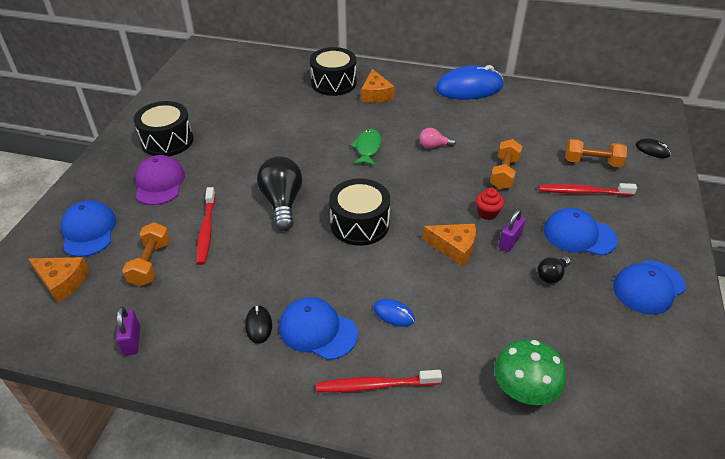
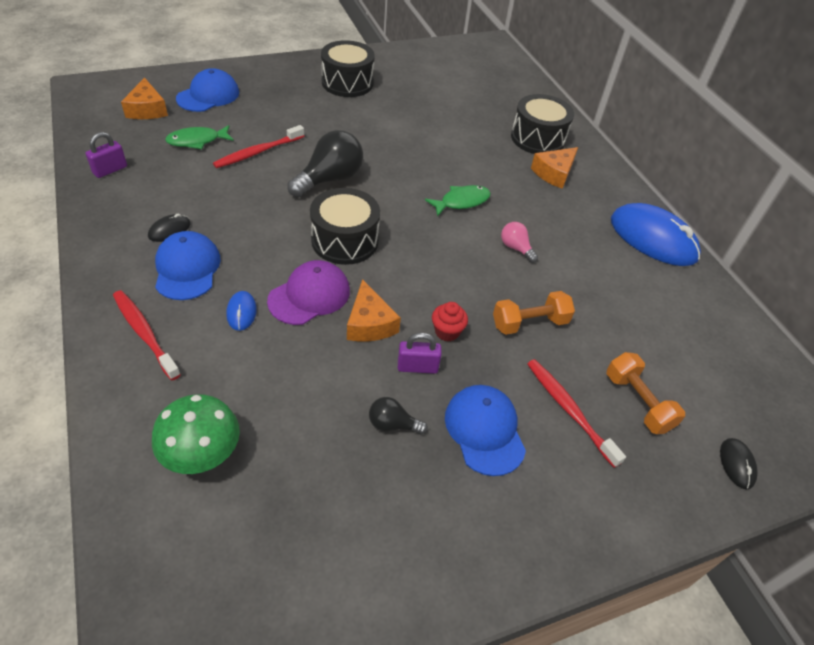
camera: 50 degrees right, 5 degrees up
(150, 263) = (197, 141): orange dumbbell -> green fish
(159, 183) = (292, 103): purple cap -> purple cap (309, 295)
(648, 287) = (449, 535): blue cap -> none

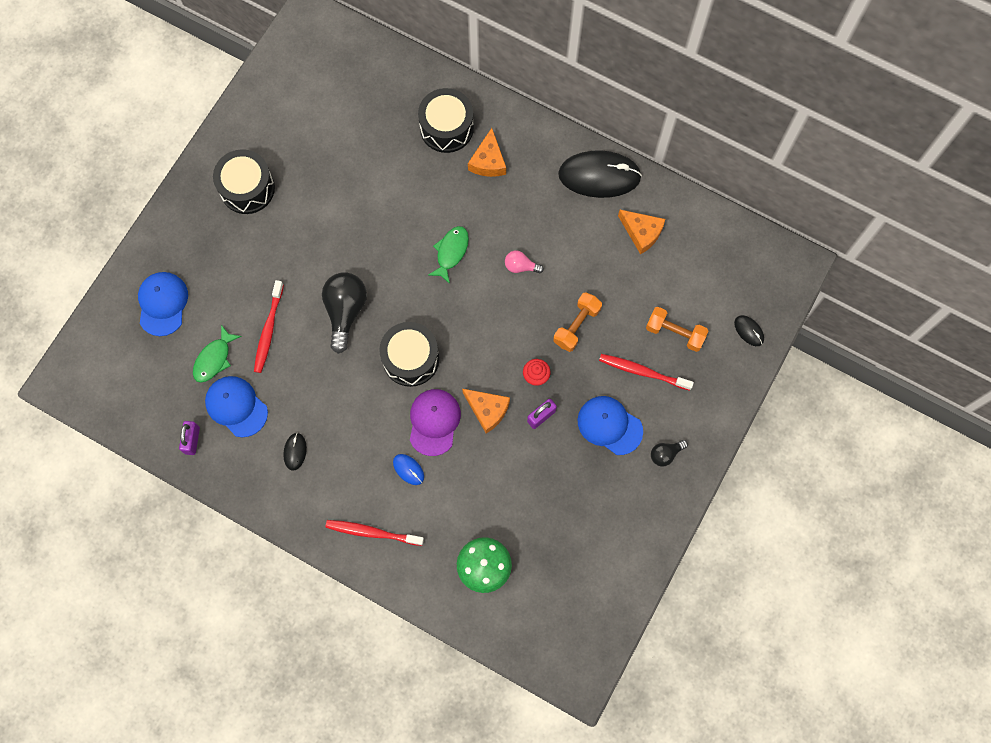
camera: 35 degrees left, 25 degrees up
(147, 109) = (138, 361): orange cheese -> orange cheese (641, 233)
(187, 268) = (341, 469): blue cap -> blue cap (236, 406)
(392, 424) = (560, 465): black light bulb -> black light bulb (665, 454)
(653, 238) = (599, 175): blue mouse -> black mouse

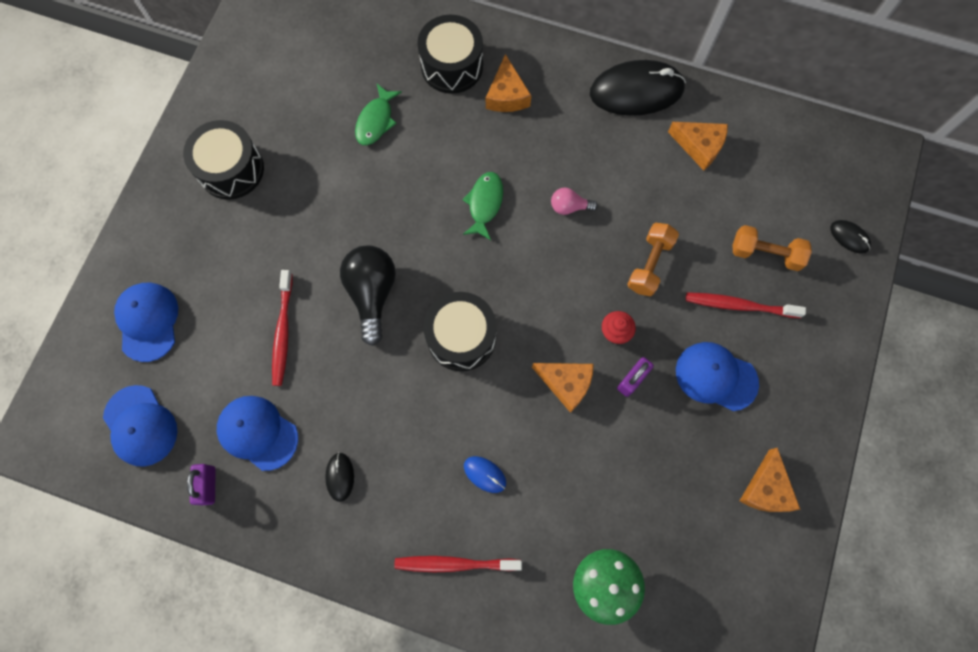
camera: 10 degrees left, 0 degrees up
(146, 385) = (140, 425): none -> blue cap
(214, 359) = (221, 378): green fish -> green fish (376, 121)
(434, 422) = (504, 409): purple cap -> none
(628, 519) = (766, 489): none -> orange cheese
(665, 454) = (790, 400): black light bulb -> none

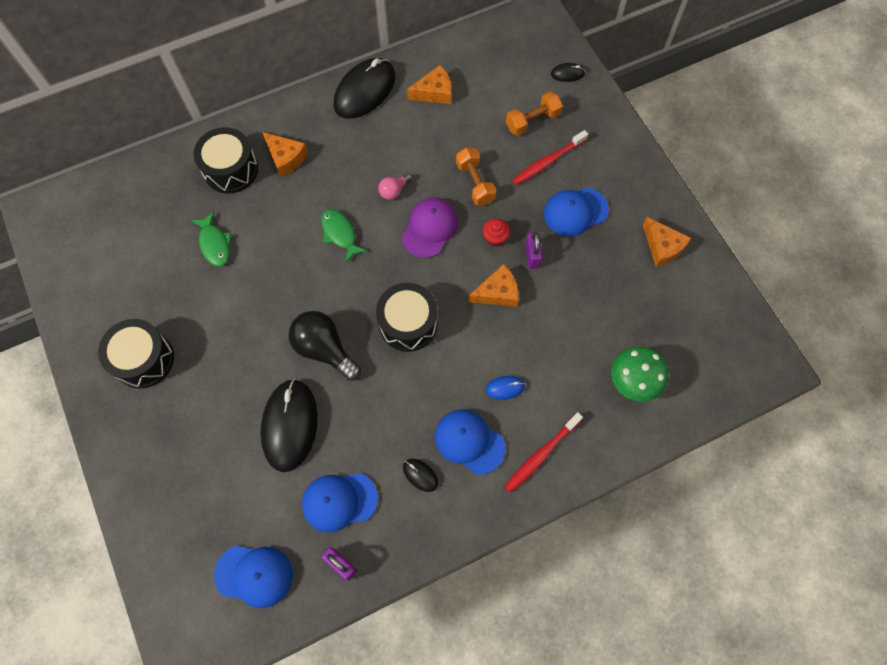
camera: 45 degrees left, 5 degrees down
(148, 321) = (188, 507): blue cap -> blue cap (469, 441)
(283, 331) = (290, 425): red toothbrush -> black mouse
(566, 269) = (430, 228): none -> purple cap

